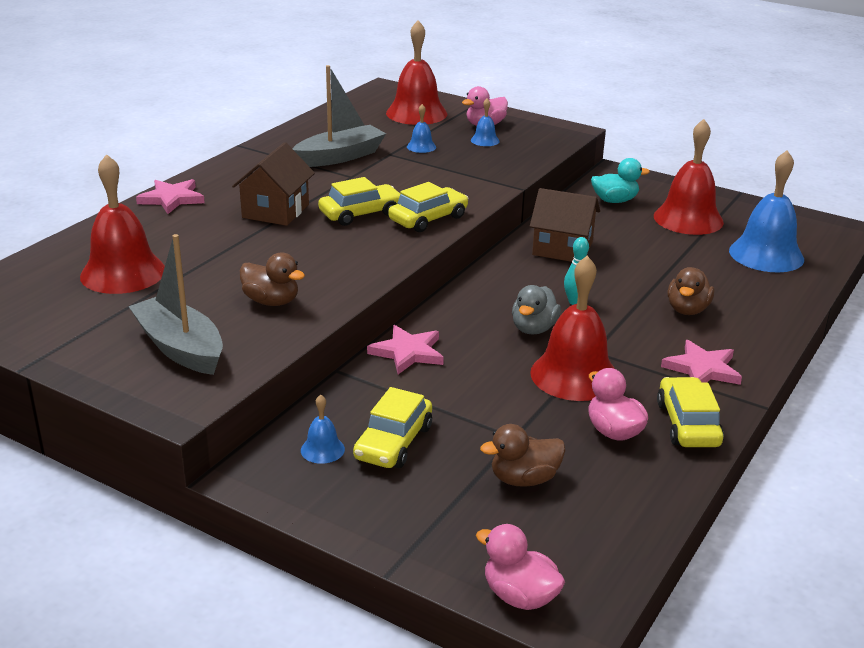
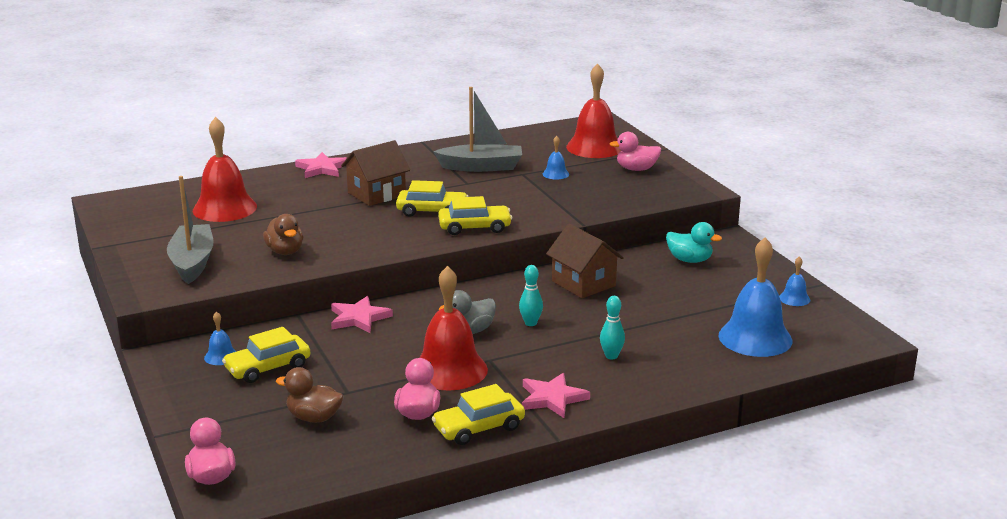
camera: 35 degrees right, 5 degrees down
(485, 140) = (616, 181): blue bell -> blue bell (794, 298)
(687, 310) = (611, 356): brown duck -> turquoise bowling pin
(687, 424) = (479, 428): yellow car -> yellow car turned 150 degrees counterclockwise
(688, 219) = (732, 291): red bell -> none

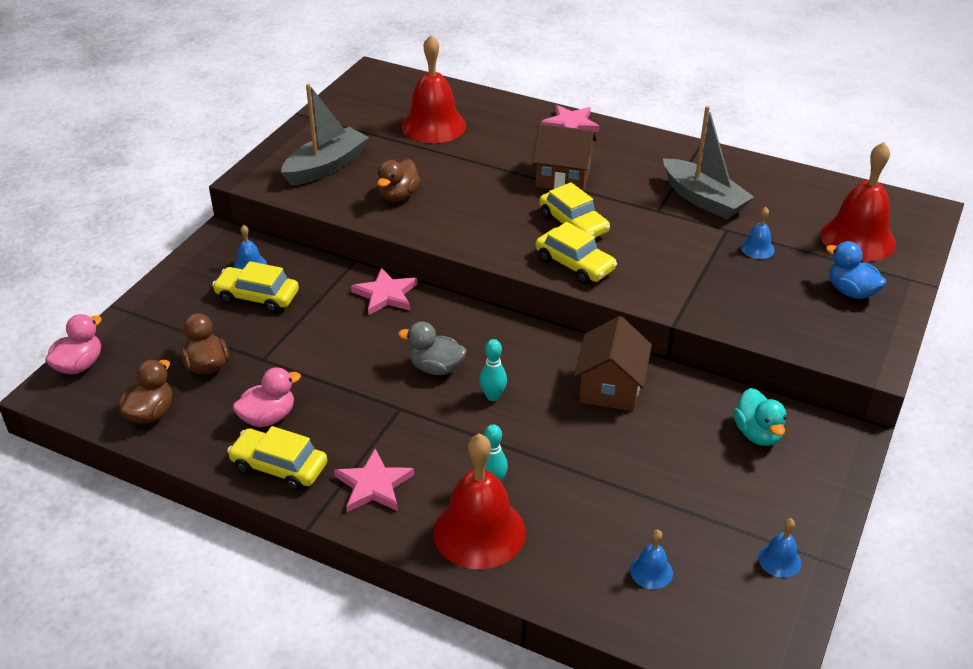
camera: 50 degrees right, 15 degrees up
(330, 462) = (150, 413): none -> brown duck
(449, 370) = (356, 394): red bell -> red bell (479, 531)
(636, 169) = (851, 291): pink duck -> blue duck
(755, 338) = (651, 571): blue bell -> blue bell, size x0.45

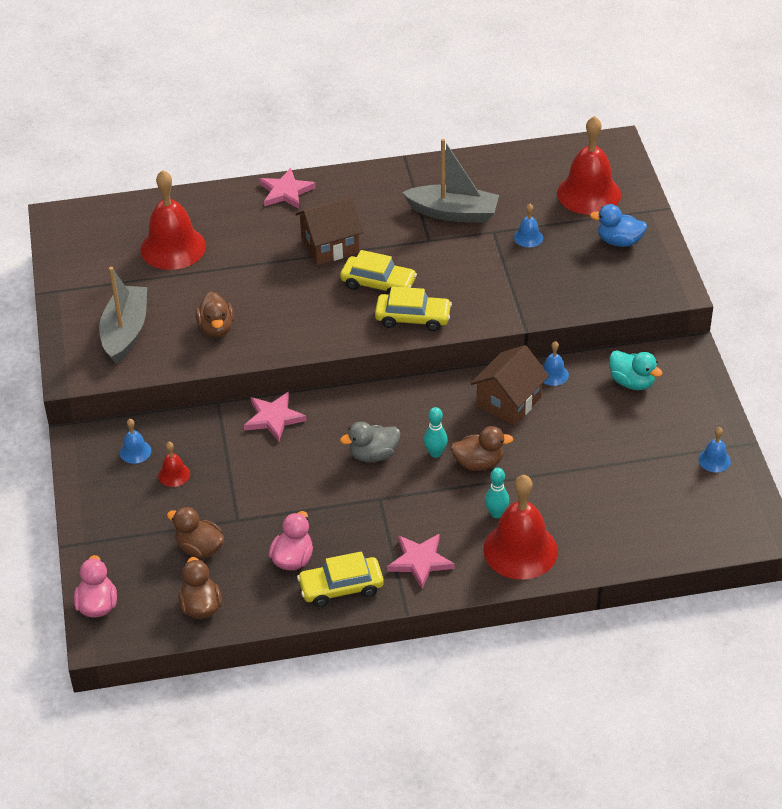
camera: 35 degrees left, 5 degrees up
(257, 297) = (174, 474): yellow car -> red bell
(524, 427) = (478, 463): none -> brown duck
(610, 388) = (508, 402): brown house -> brown house turned 60 degrees clockwise
(651, 571) = (647, 512): blue bell -> blue bell (553, 374)

